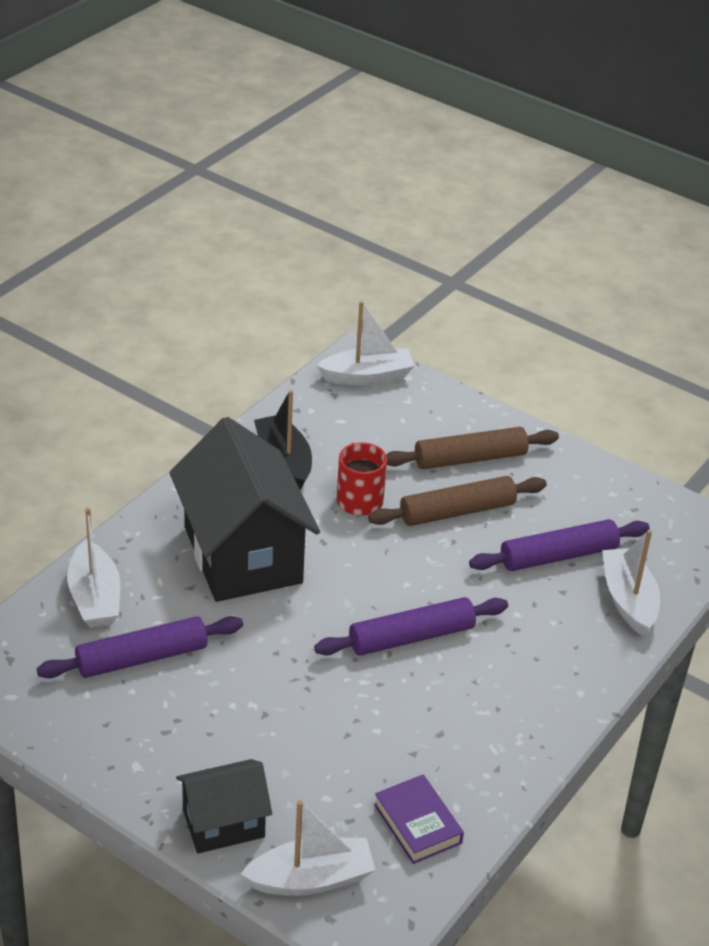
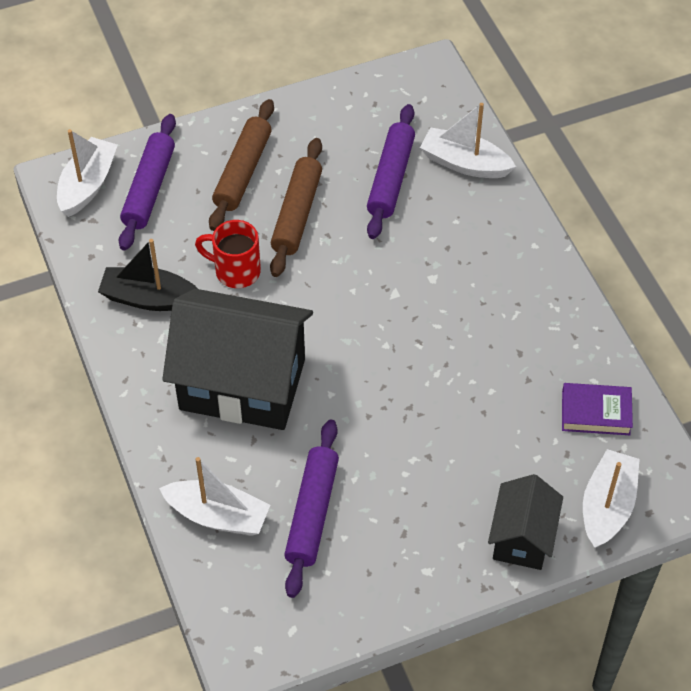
camera: 55 degrees left, 15 degrees up
(411, 637) = (412, 318): purple rolling pin -> purple rolling pin (149, 189)

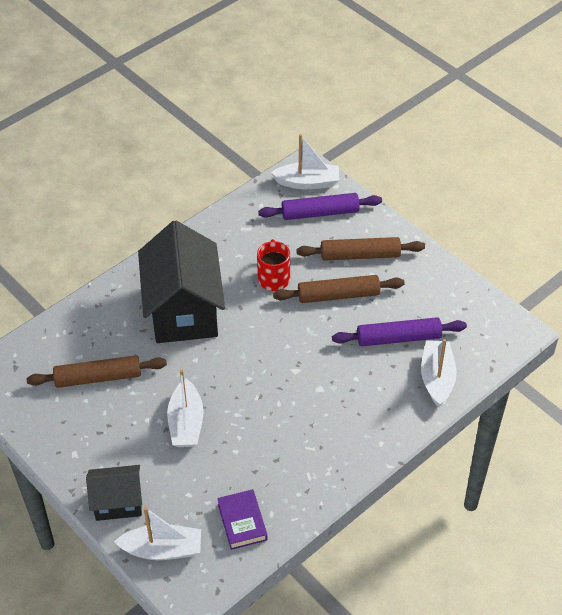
camera: 70 degrees right, 5 degrees down
(149, 298) = (231, 242): black boat -> none
(218, 516) = (79, 330): white boat -> white boat (186, 423)
(312, 513) = (98, 377): purple rolling pin -> brown rolling pin

